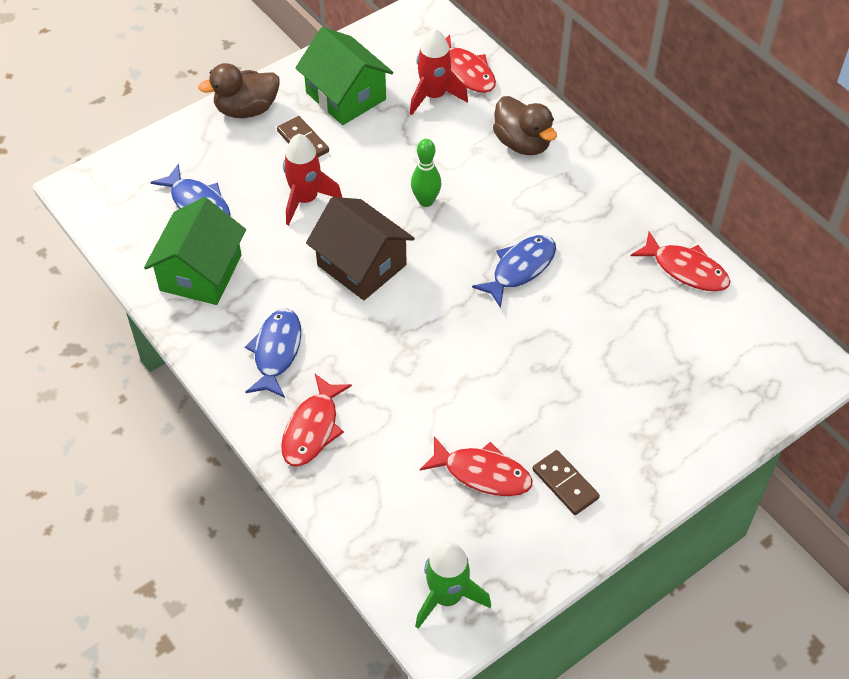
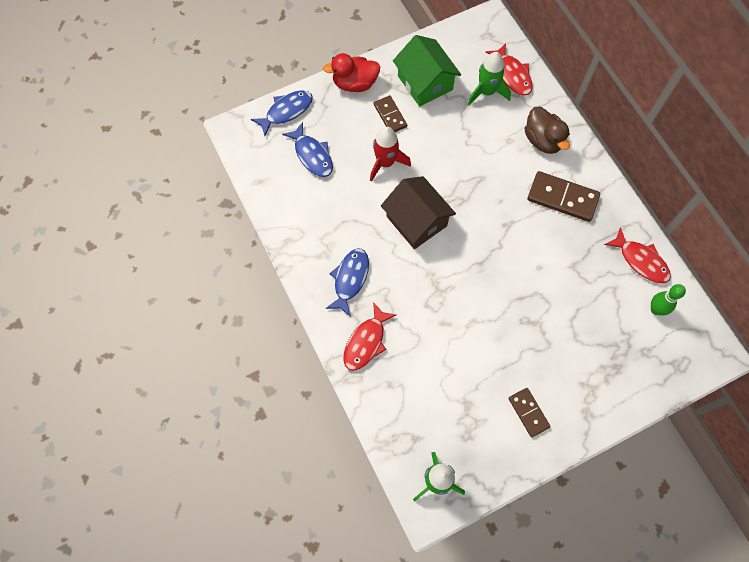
camera: 10 degrees right, 15 degrees up
(201, 273) = (307, 210): green house -> none
(246, 109) = (355, 83): brown duck -> red duck
(426, 201) = (468, 177): green bowling pin -> green bowling pin (656, 309)
(434, 96) = (486, 92): red rocket -> green rocket
(482, 473) = (474, 395): red fish -> none
(520, 269) = (525, 241): blue fish -> blue fish (286, 111)
(562, 209) = (562, 198): none -> brown domino

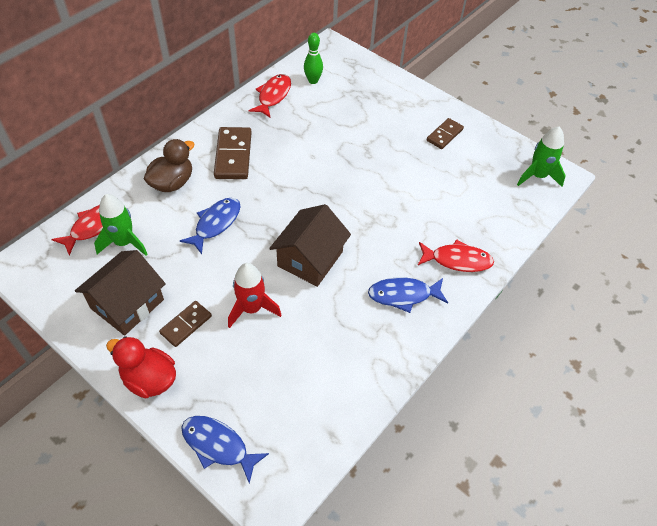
camera: 115 degrees left, 15 degrees down
(312, 155) = (271, 388): blue fish -> blue fish (215, 224)
(355, 83) = (149, 379): red duck -> red duck turned 150 degrees clockwise
(425, 83) = (127, 304): green house -> brown house

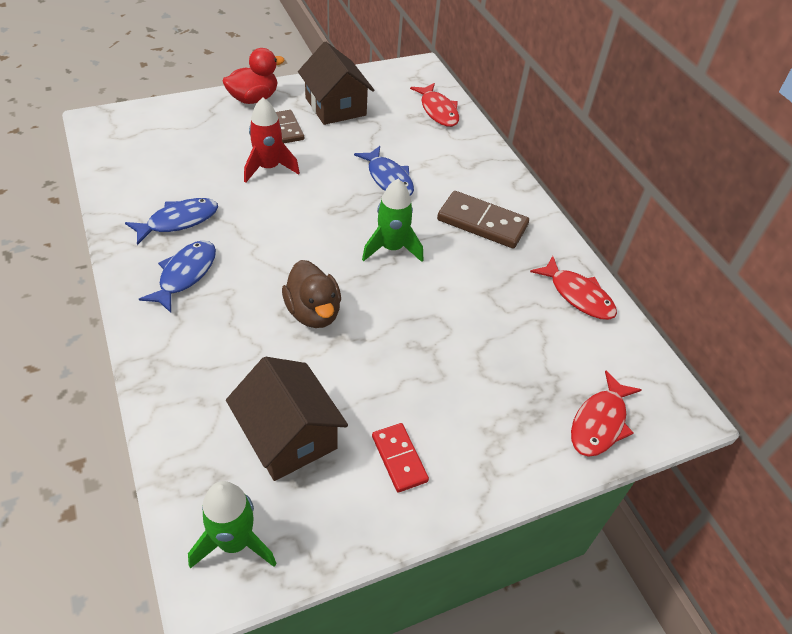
camera: 115 degrees right, 5 degrees down
(124, 242) = (405, 121): green rocket -> green rocket (392, 248)
(172, 183) = (465, 168): brown duck -> brown duck (313, 312)
(218, 445) = (165, 112): blue fish -> blue fish (179, 221)
(310, 259) = (291, 225): brown house -> brown house (288, 436)
(313, 81) = (596, 351): green bowling pin -> none
(444, 135) = (399, 458): brown domino -> red domino
(457, 260) = (183, 346): red fish -> red fish (599, 422)

